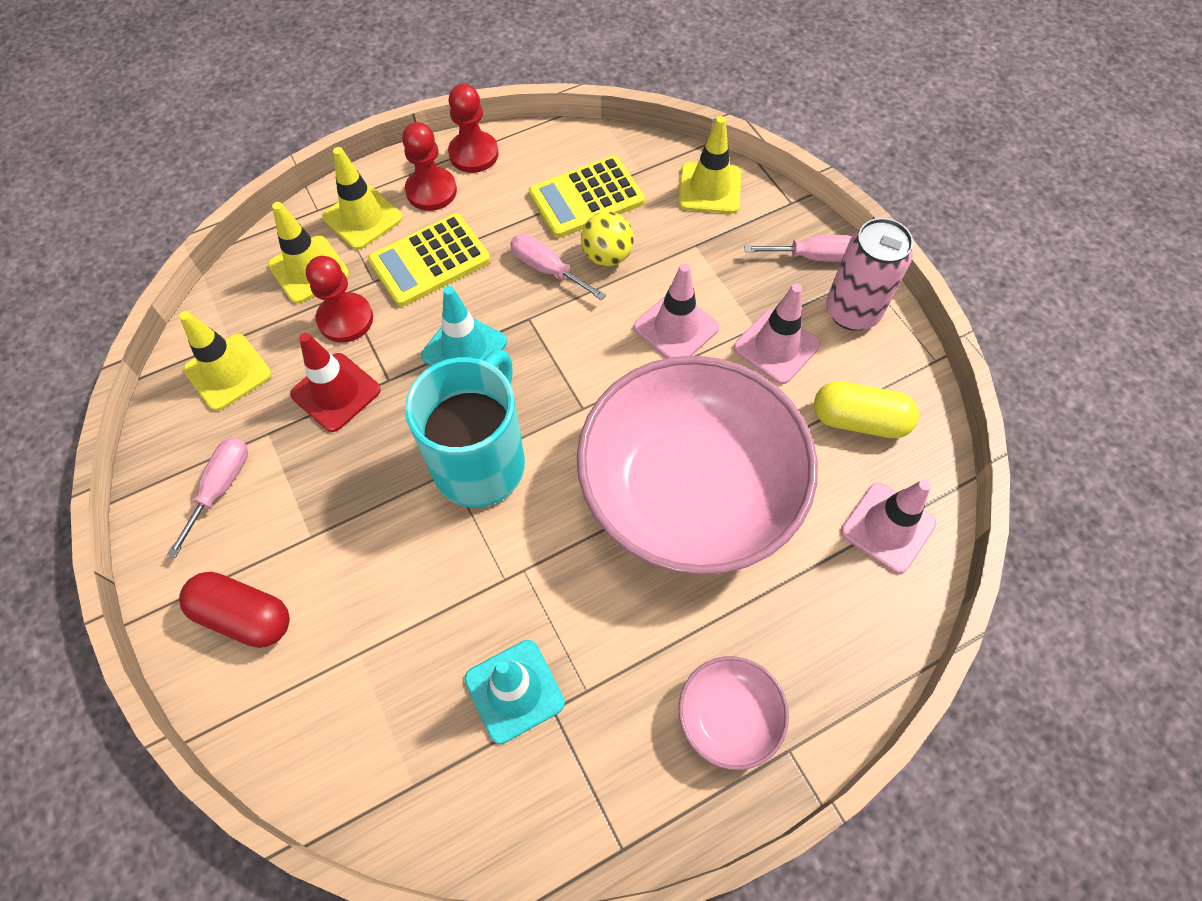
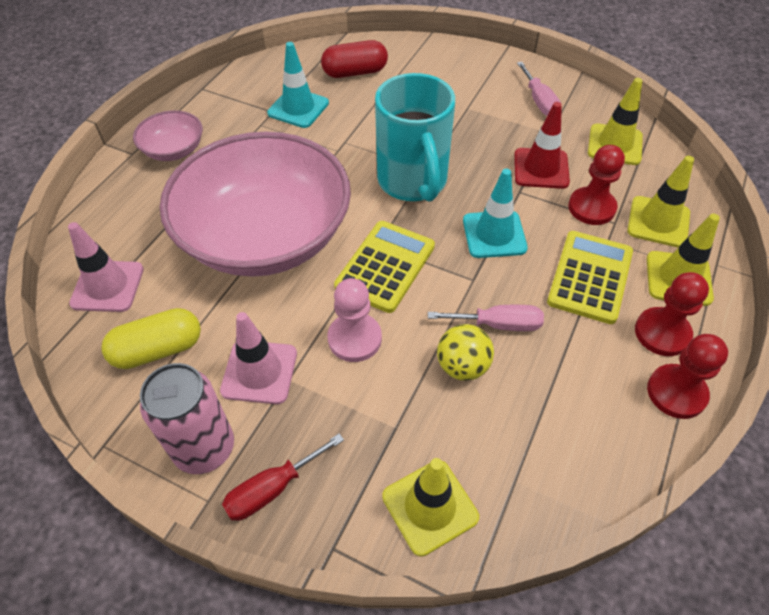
camera: 145 degrees right, 10 degrees down
(244, 616) = (460, 70): red capsule -> red capsule (355, 72)
(586, 198) = (533, 413): yellow calculator -> yellow calculator (385, 266)
(676, 327) = (354, 339): pink traffic cone -> pink pawn
(813, 256) = (272, 489): pink screwdriver -> red screwdriver

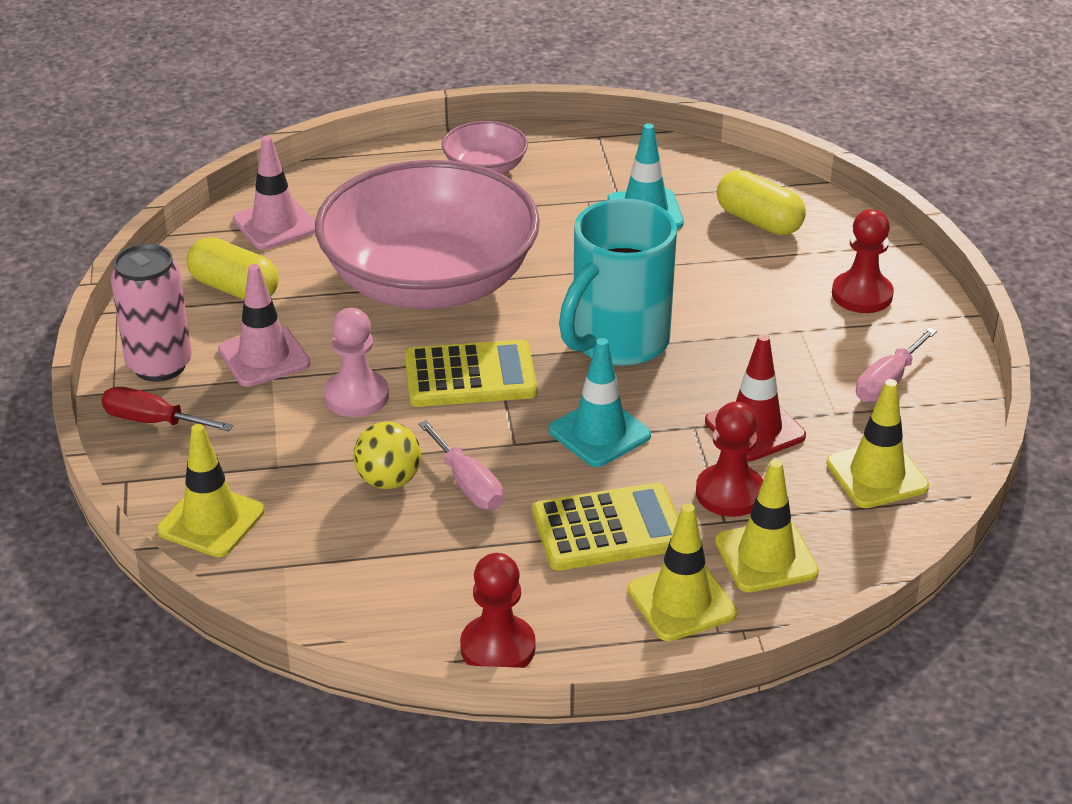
camera: 55 degrees right, 15 degrees down
(355, 72) = (759, 221): red capsule -> yellow capsule
(662, 333) = (577, 612): red pawn -> red pawn (862, 295)

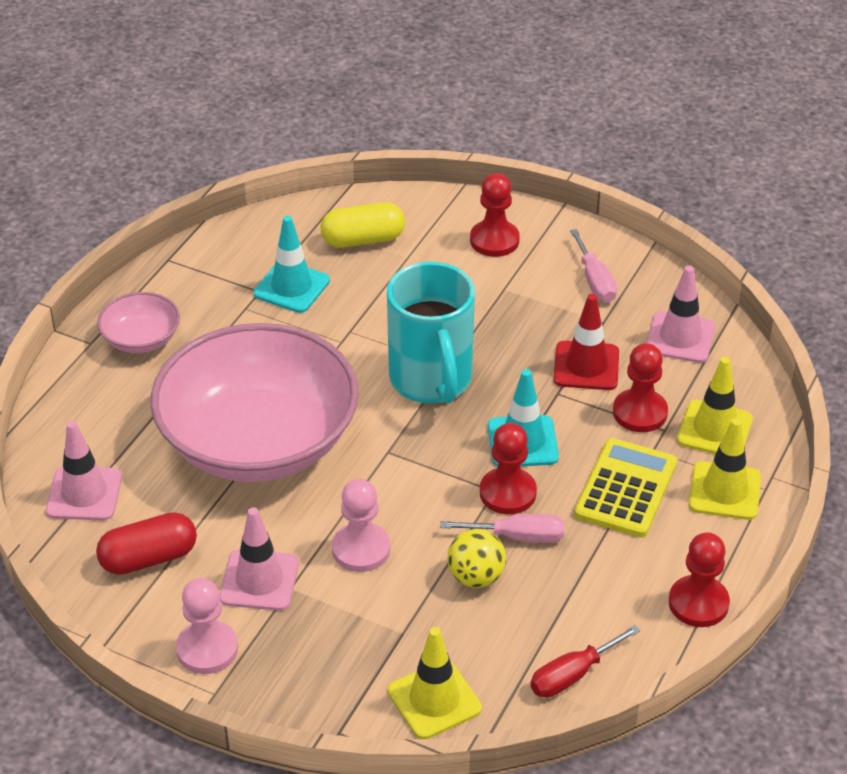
camera: 55 degrees left, 5 degrees up
(153, 421) = (278, 684): red screwdriver -> red screwdriver (572, 675)
(159, 365) = (207, 649): pink can -> pink pawn
(234, 288) = (148, 558): yellow capsule -> red capsule
(470, 376) = (396, 475): yellow calculator -> none
(519, 453) = (507, 493): none -> red pawn
(877, 475) = (680, 337): yellow traffic cone -> pink traffic cone

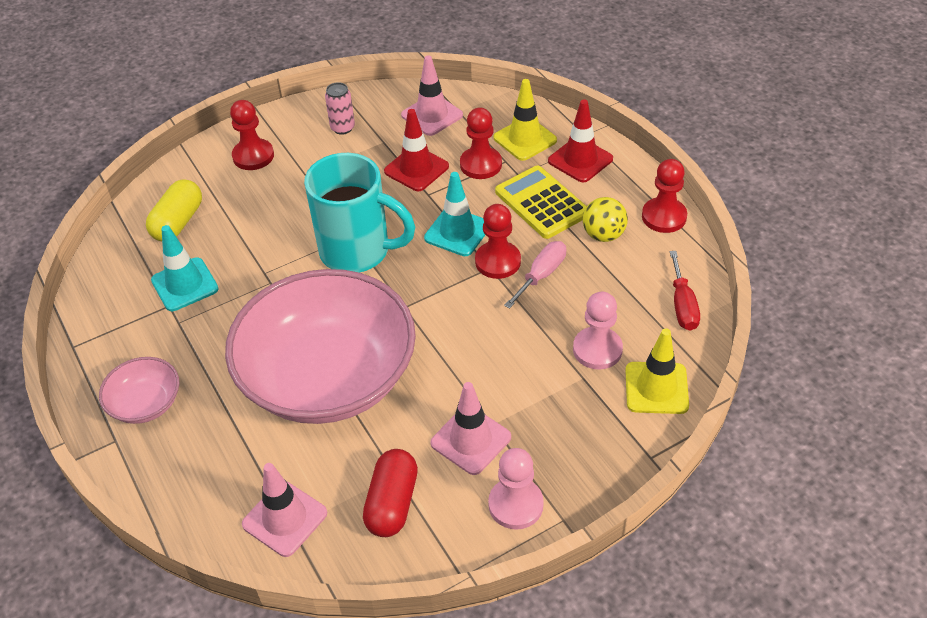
camera: 55 degrees left, 5 degrees up
(361, 549) = (487, 365): pink pawn -> pink pawn (597, 349)
(476, 577) = (561, 314): yellow ball -> yellow ball (603, 235)
(595, 281) = (342, 128): pink screwdriver -> pink can
(725, 491) = (580, 160): yellow traffic cone -> red traffic cone

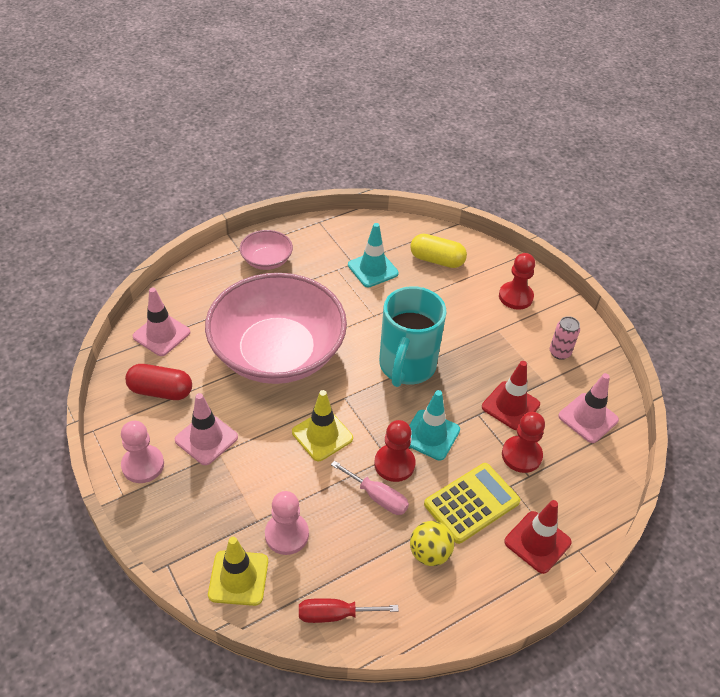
camera: 85 degrees right, 0 degrees up
(525, 139) = (563, 494): yellow traffic cone -> yellow traffic cone (322, 435)
(664, 217) = (457, 613): red pawn -> none

